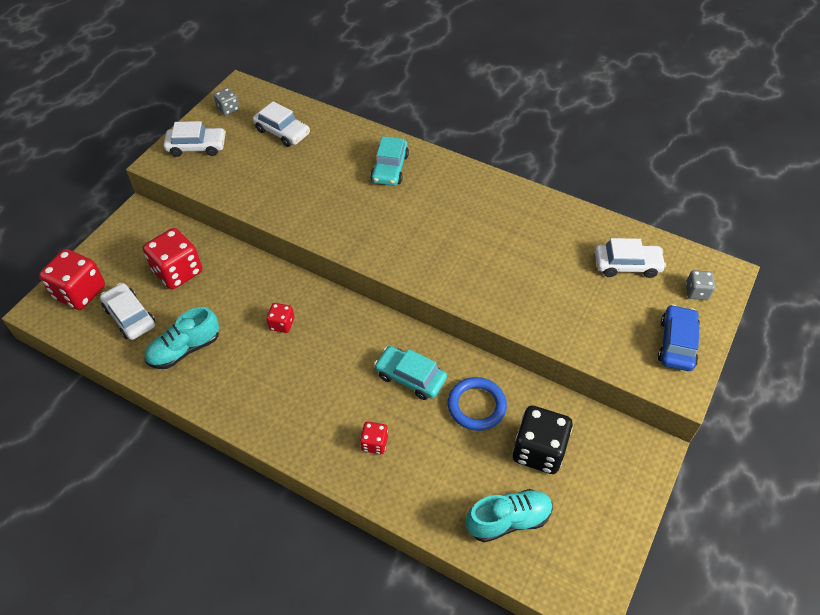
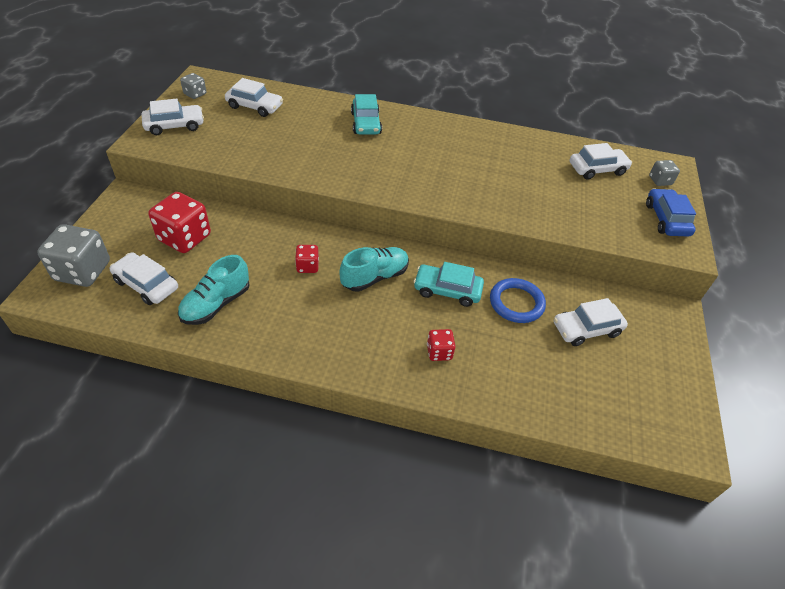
camera: 20 degrees left, 5 degrees down
(80, 292) = (83, 271): red dice -> grey dice
(508, 520) = (589, 392): turquoise shoe -> turquoise shoe (374, 277)
(538, 450) = (586, 329): black dice -> white car

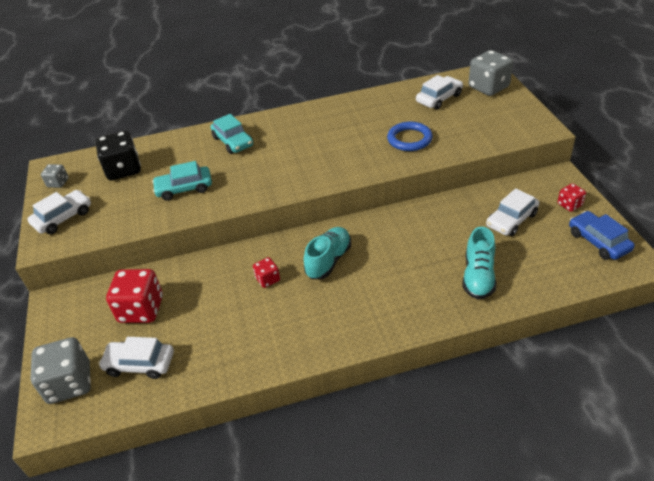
camera: 20 degrees left, 5 degrees down
(216, 304) = (216, 347): turquoise shoe -> turquoise shoe (478, 276)
(255, 106) = (123, 169): white car -> black dice
(439, 352) = (422, 290): red dice -> red dice (569, 205)
(447, 290) = (392, 242): turquoise car -> turquoise car (184, 188)
(516, 303) = (449, 226): blue ring -> blue ring (409, 139)
(660, 181) = (488, 87): grey dice -> grey dice, size x1.94
(666, 219) = (513, 113): blue car -> blue car (598, 241)

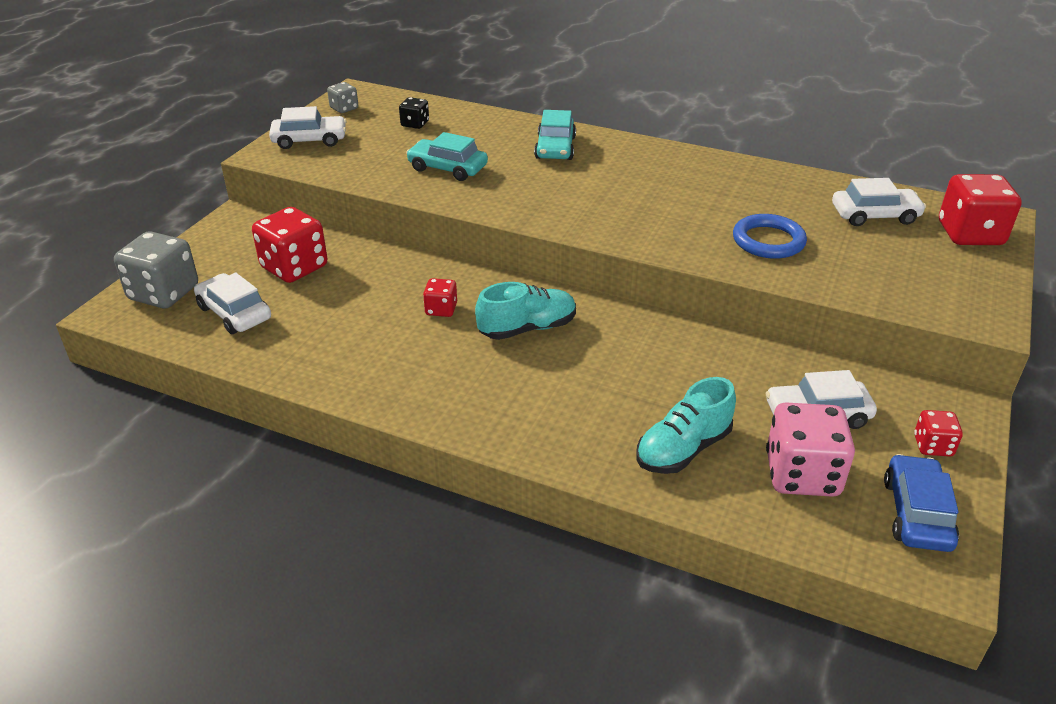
camera: 35 degrees right, 5 degrees down
(123, 169) = (415, 124): black dice -> black dice, size x0.52
(488, 87) = (970, 234): grey dice -> red dice
(538, 254) = (802, 474): none -> pink dice

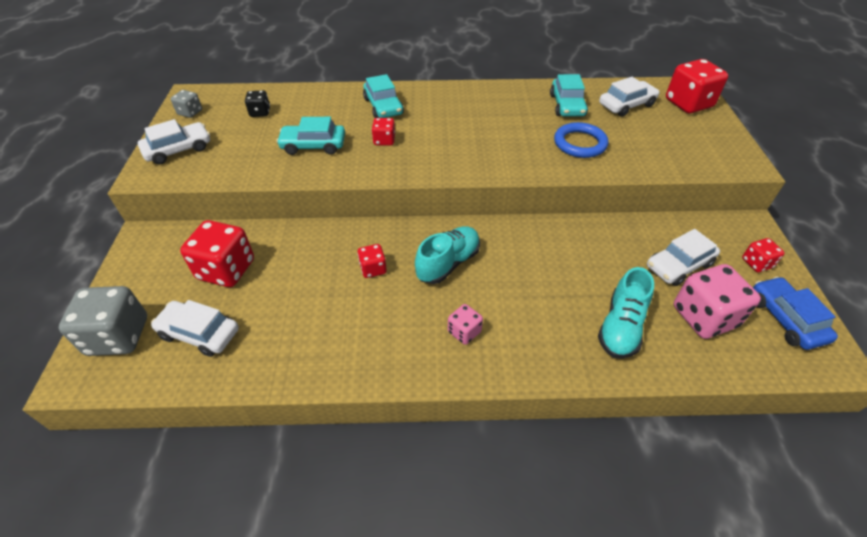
camera: 25 degrees left, 10 degrees up
(495, 395) = (464, 332): none -> pink dice
(529, 182) = (384, 140): none -> red dice
(789, 197) = (567, 105): none -> turquoise car

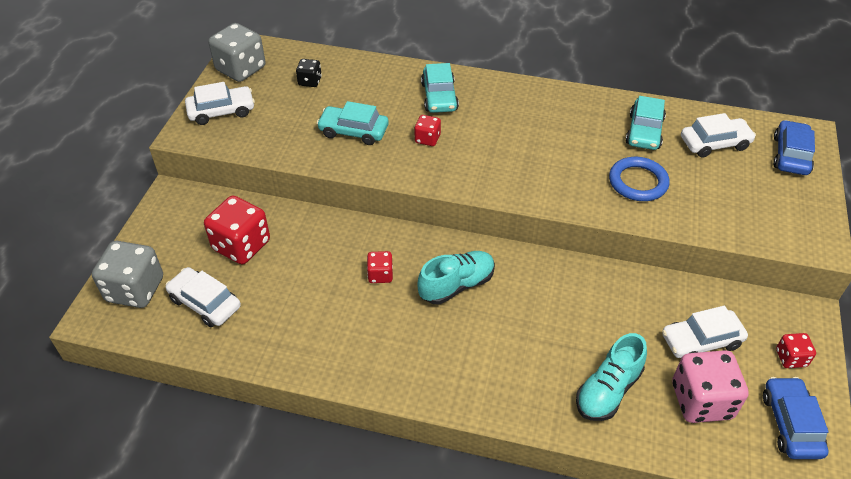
camera: 15 degrees right, 0 degrees up
(190, 112) = (241, 69): grey dice -> grey dice, size x1.94
(464, 332) = (448, 358): pink dice -> none
(688, 104) = (790, 155): red dice -> blue car

